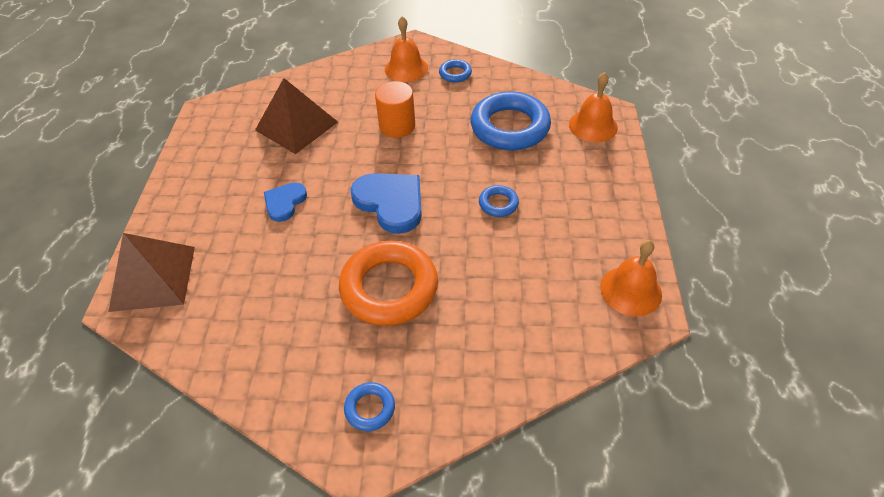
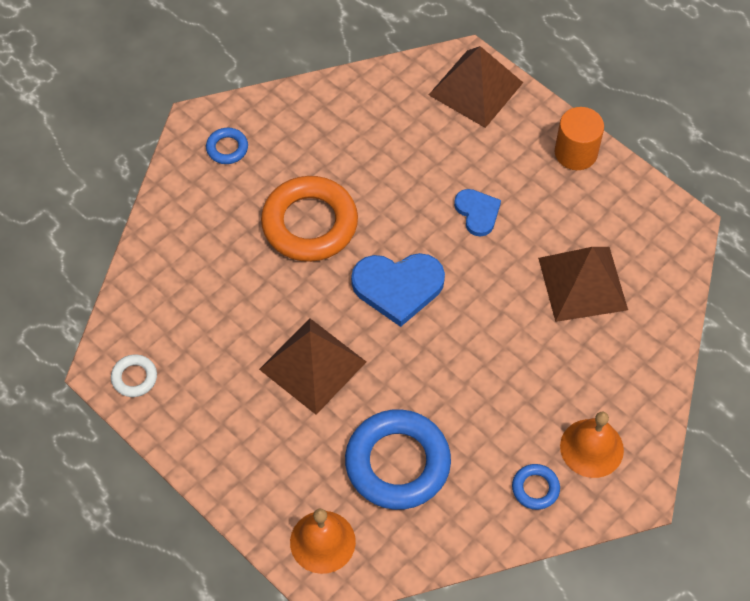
camera: 130 degrees right, 10 degrees up
(397, 126) = (498, 366): orange cylinder -> orange cylinder (576, 153)
(498, 204) = (313, 365): blue ring -> brown pyramid
(631, 290) = (134, 378): orange bell -> white ring

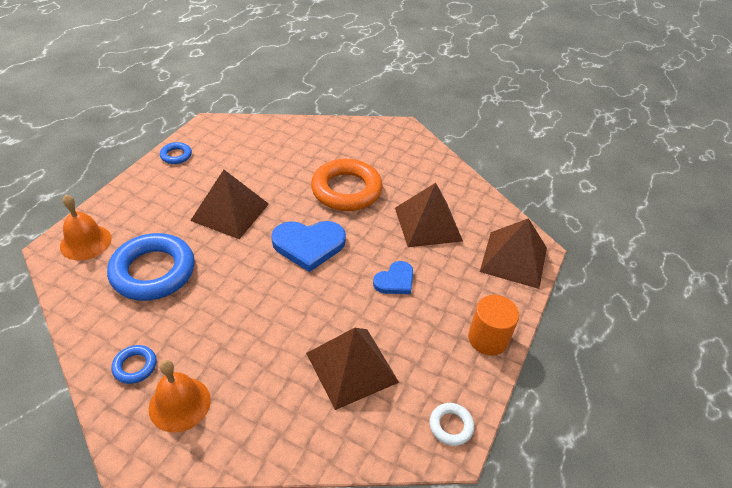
camera: 70 degrees right, 15 degrees down
(134, 378) = (205, 136): white ring -> white ring (451, 426)
(227, 148) = (390, 143): blue ring -> blue ring (176, 155)
(397, 153) = (427, 224): none -> brown pyramid
(398, 287) = (309, 245): blue heart -> blue heart turned 75 degrees counterclockwise

